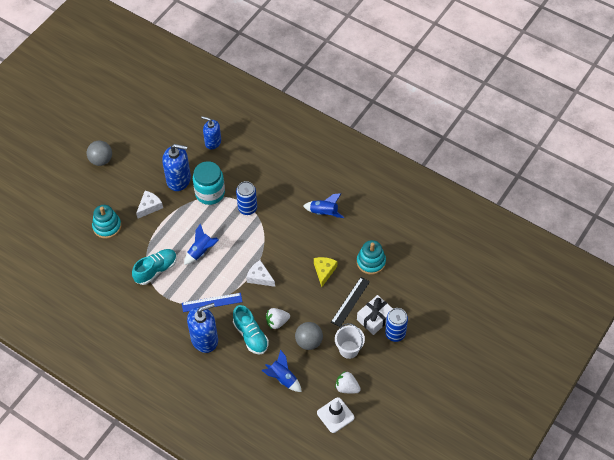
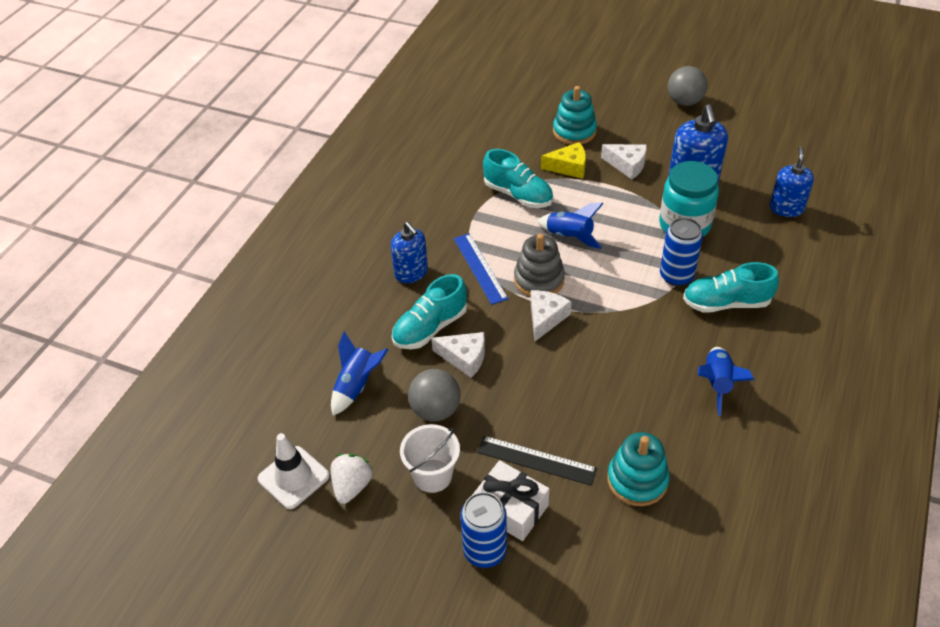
camera: 80 degrees right, 10 degrees down
(204, 339) = (411, 273): blue soap dispenser -> blue soap dispenser, size x0.66
(230, 274) = (539, 280): none -> grey stacking toy
(273, 192) = (726, 303): none -> turquoise shoe
(277, 322) = (464, 358): white strawberry -> white cheese
(324, 271) = (589, 407): yellow cheese -> yellow cheese (569, 167)

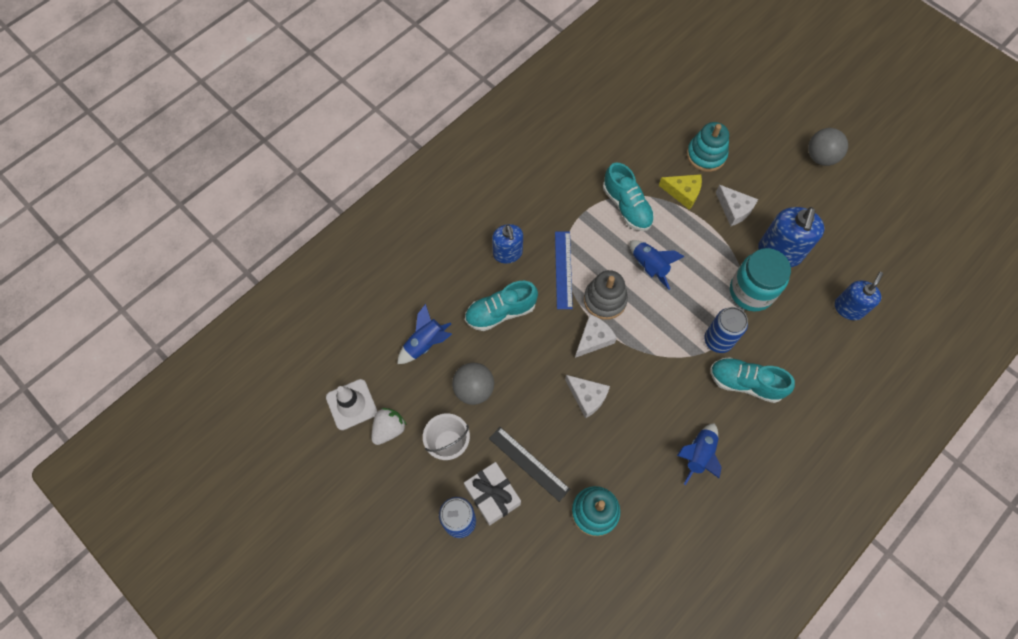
camera: 20 degrees right, 20 degrees up
(464, 358) = (515, 351): white cheese -> white cheese (587, 397)

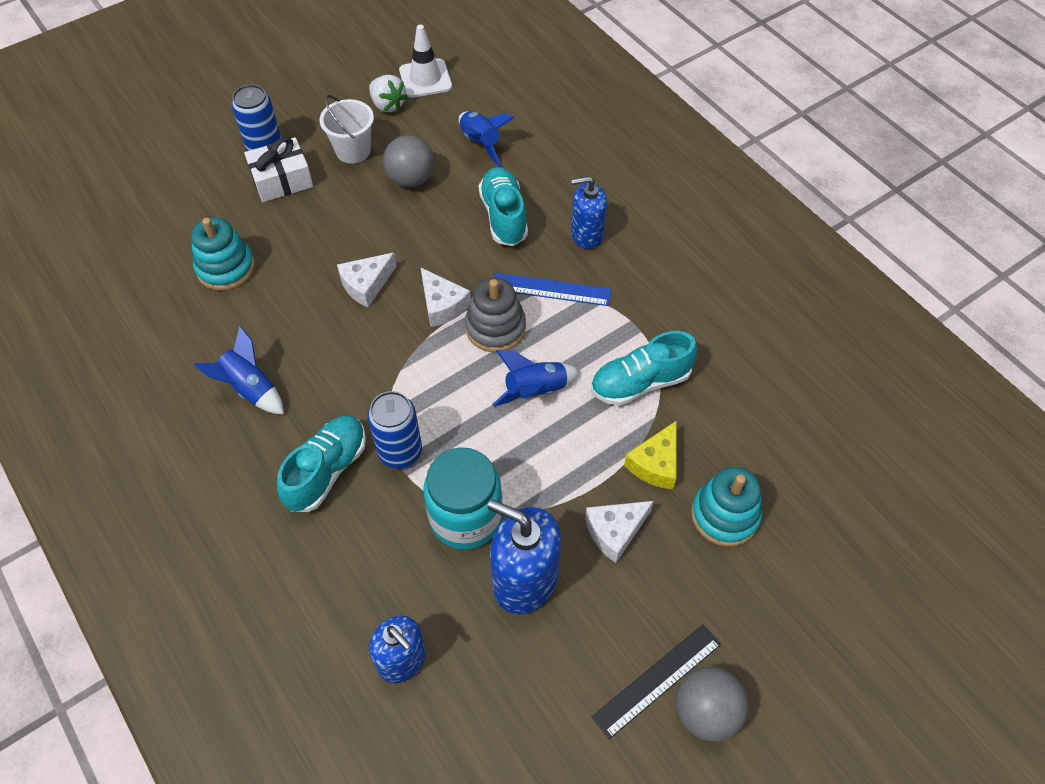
camera: 100 degrees right, 10 degrees down
(529, 463) = (305, 216): black ruler -> black ruler (657, 680)

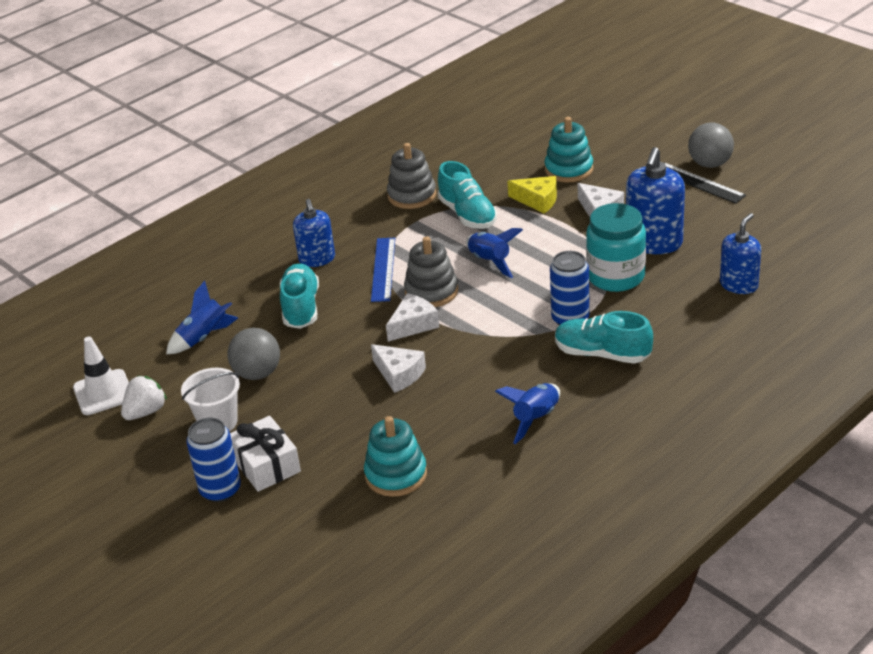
camera: 95 degrees left, 20 degrees down
(504, 216) = (301, 307): turquoise shoe -> turquoise shoe turned 105 degrees clockwise
(696, 332) = (412, 195): none -> grey stacking toy

